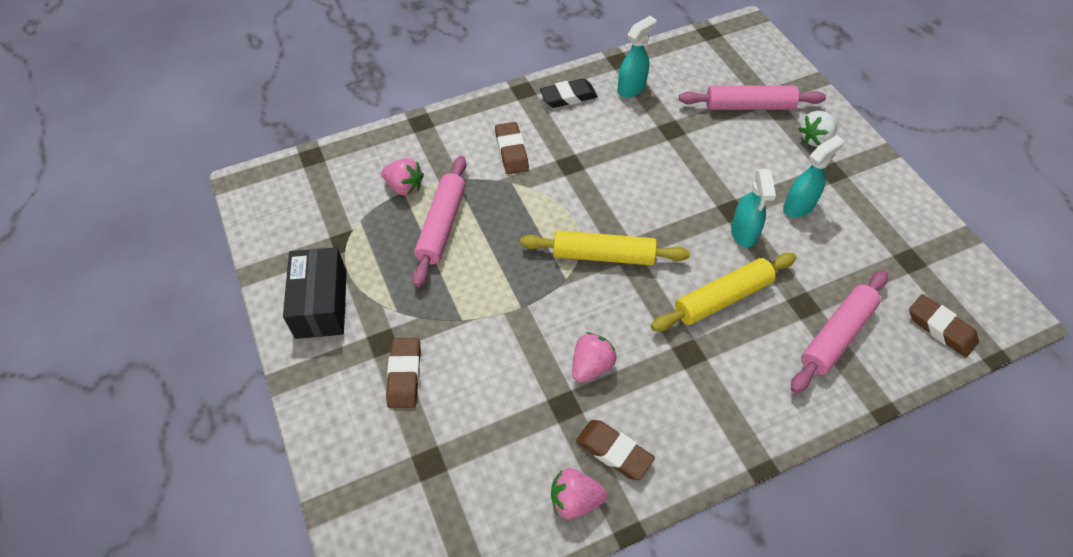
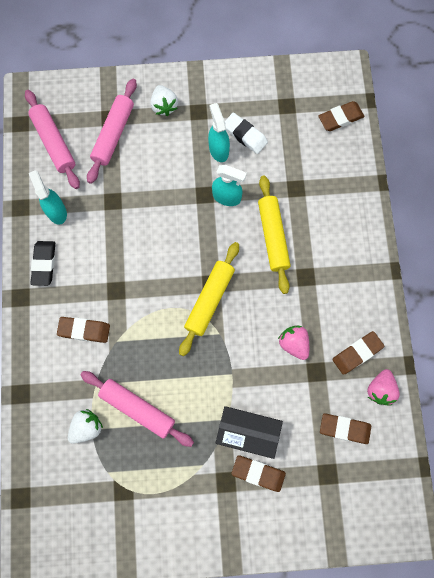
camera: 70 degrees left, 20 degrees up
(321, 304) = (176, 521): black box -> black box (247, 432)
(404, 187) = (87, 427): pink strawberry -> white strawberry
(499, 466) = (344, 429): none -> brown eraser
(836, 227) = (245, 135): none -> white eraser
(837, 336) = (324, 181): pink rolling pin -> pink rolling pin (54, 142)

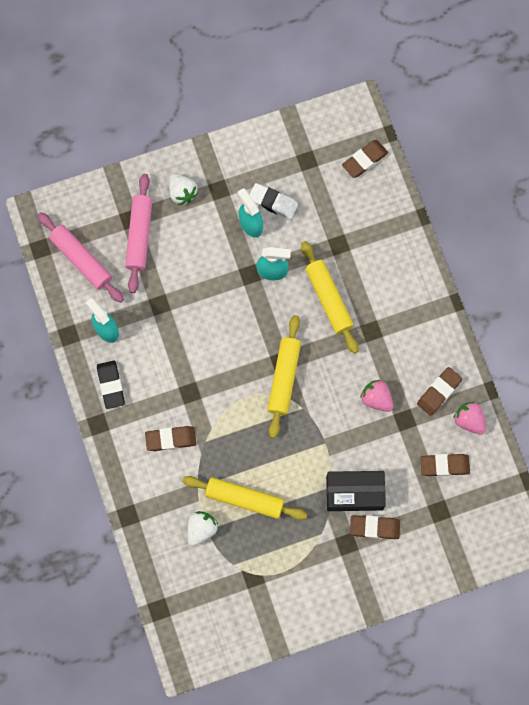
camera: 15 degrees left, 0 degrees up
(138, 408) = (244, 499): pink rolling pin -> yellow rolling pin
(380, 389) = (469, 420): pink strawberry -> pink strawberry turned 135 degrees clockwise

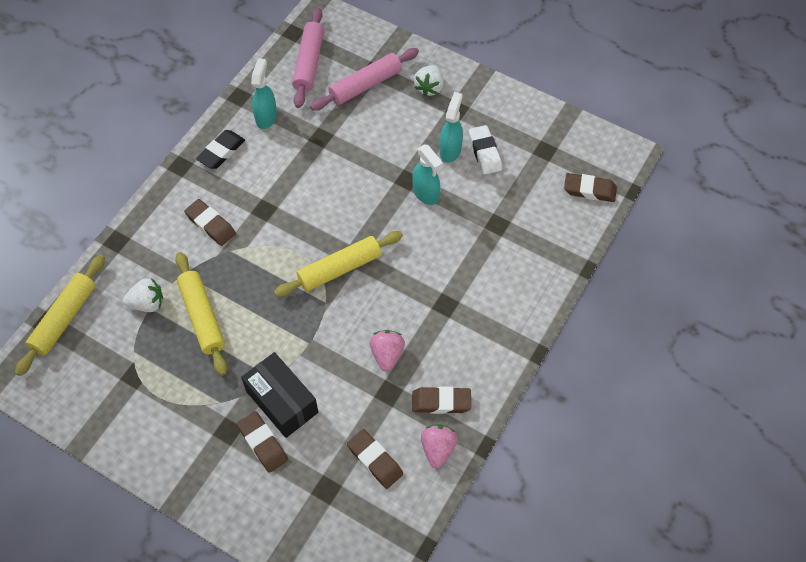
camera: 50 degrees right, 15 degrees down
(328, 299) = (441, 251): yellow rolling pin -> yellow rolling pin (64, 318)

